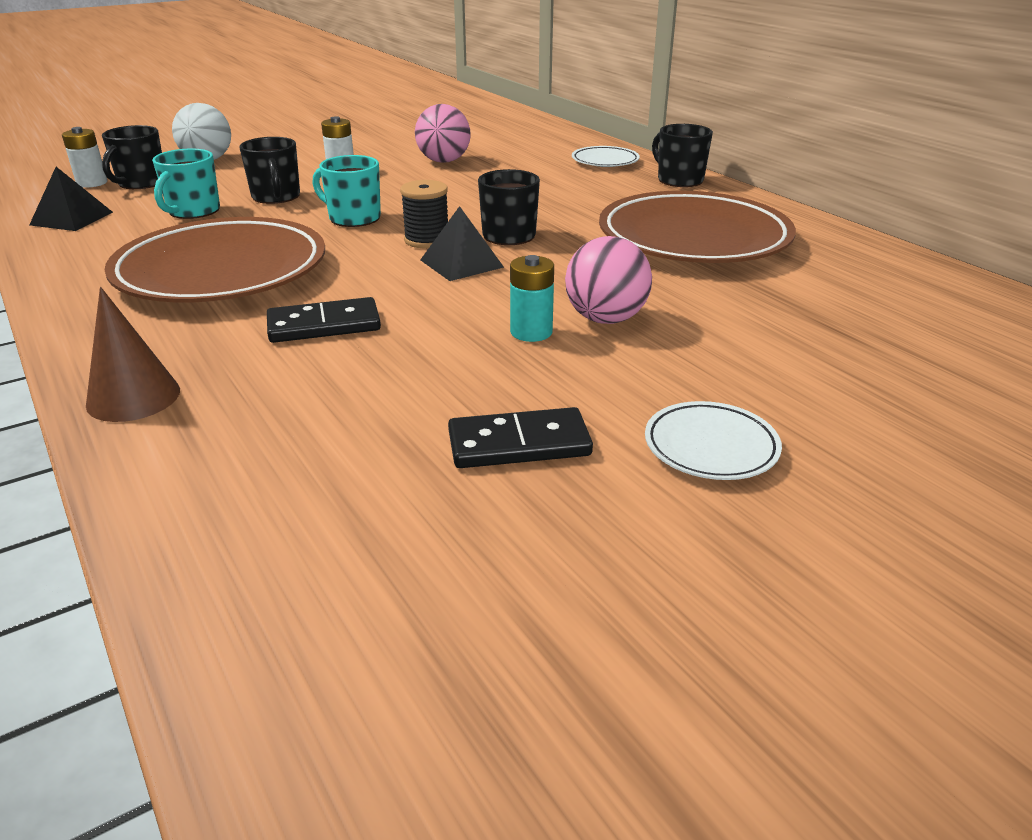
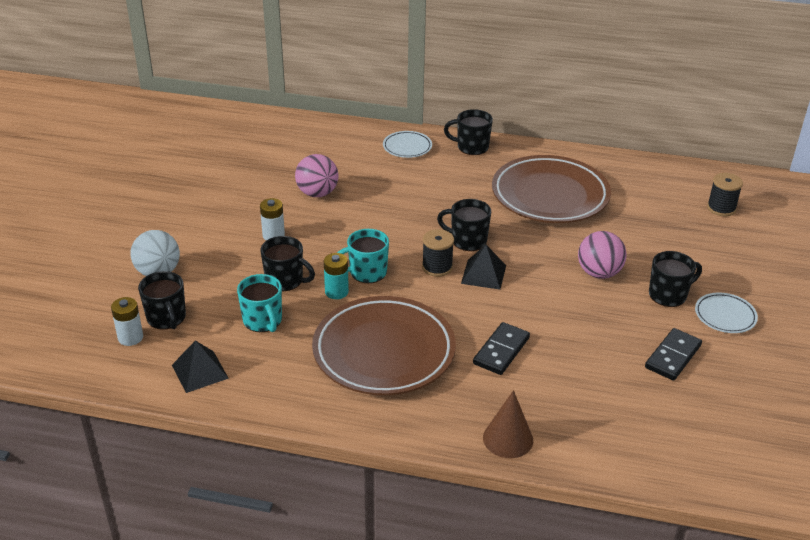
camera: 45 degrees left, 5 degrees up
(531, 332) = (585, 299): turquoise battery -> turquoise battery (336, 292)
(663, 381) = (668, 295): none -> black mug
(959, 338) = (721, 208): none -> black spool

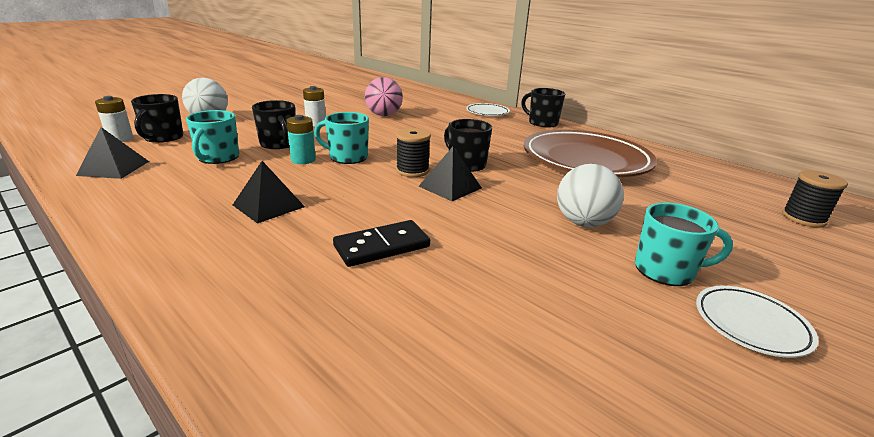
camera: 30 degrees right, 10 degrees down
(384, 351) = (268, 206): brown plate -> black pyramid
(508, 439) = (250, 339): brown cone -> none
(599, 273) = (583, 223): pink ball -> white ball
(668, 295) = (666, 270): black mug -> turquoise mug
(672, 356) = (616, 342): black domino -> none

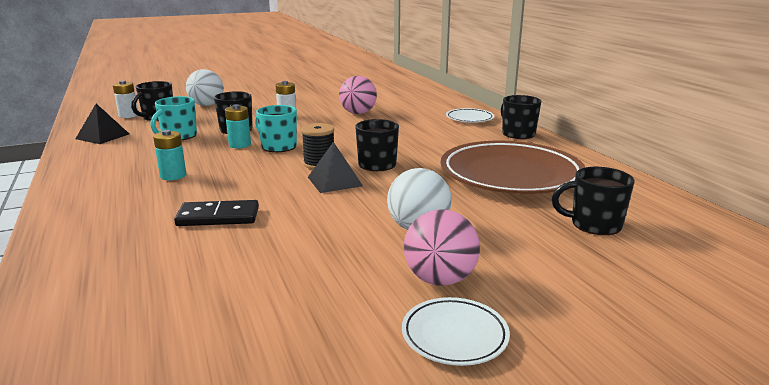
camera: 25 degrees right, 5 degrees down
(268, 206) = (173, 176): black pyramid -> turquoise battery
(666, 270) = (440, 279): turquoise mug -> pink ball
(699, 195) = (594, 224): none -> black mug
(803, 218) = (696, 267): black spool -> none

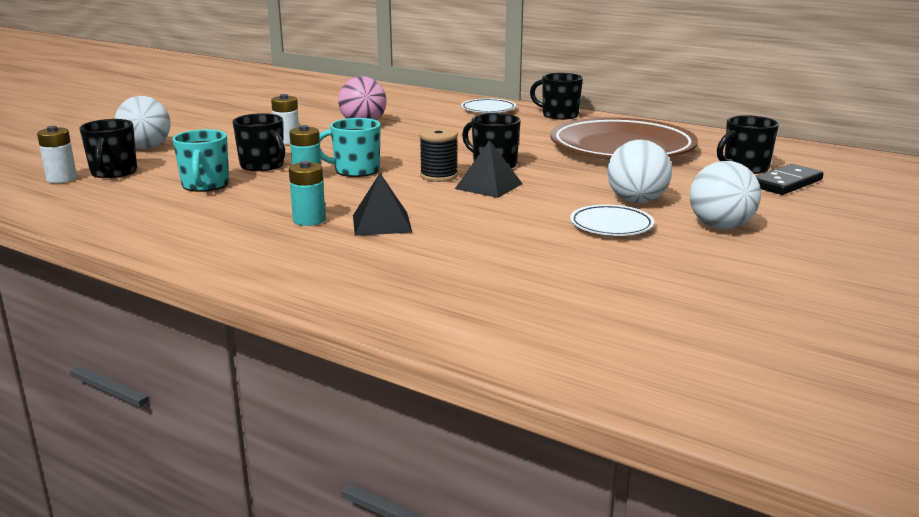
camera: 35 degrees left, 0 degrees up
(102, 136) = (95, 206): black pyramid -> black pyramid (382, 223)
(218, 217) = (452, 238): black domino -> black domino (786, 183)
(440, 279) = (720, 227): pink ball -> white ball
(454, 336) = (793, 252): white plate -> white plate (611, 226)

